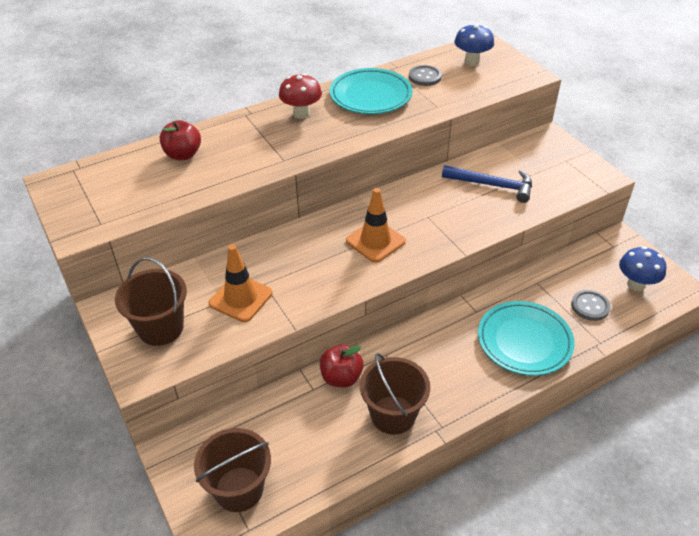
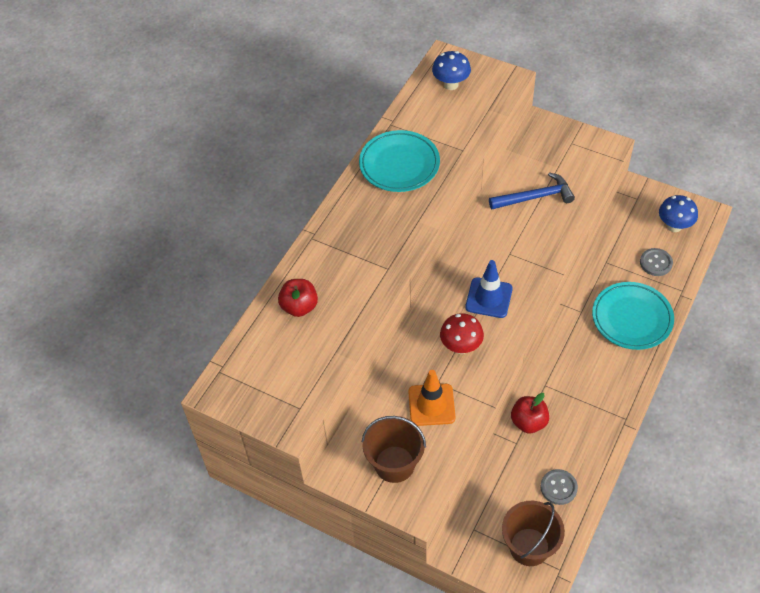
camera: 30 degrees left, 10 degrees up
(301, 114) = (358, 213): red mushroom -> red mushroom (461, 347)
(375, 241) = (489, 298): orange traffic cone -> blue traffic cone
(393, 415) = (587, 429): brown bucket -> none
(425, 77) = (426, 121): grey button -> grey button (558, 487)

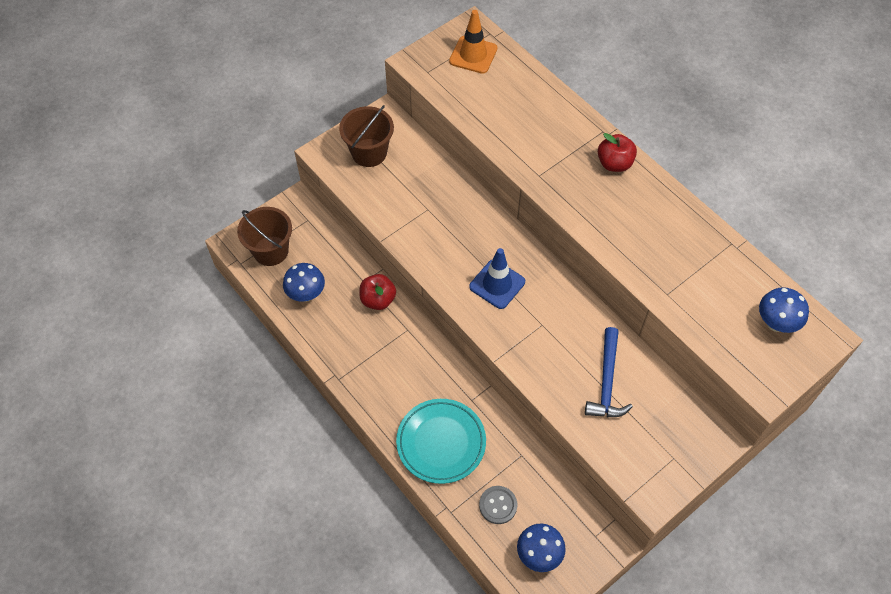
camera: 110 degrees right, 5 degrees up
(299, 307) = (528, 100): red apple -> red apple (614, 163)
(399, 165) = (668, 230): turquoise plate -> none
(431, 405) = (408, 196): orange traffic cone -> orange traffic cone (473, 55)
(461, 347) = (454, 240): red mushroom -> none
(558, 487) = (306, 294): grey button -> blue mushroom

